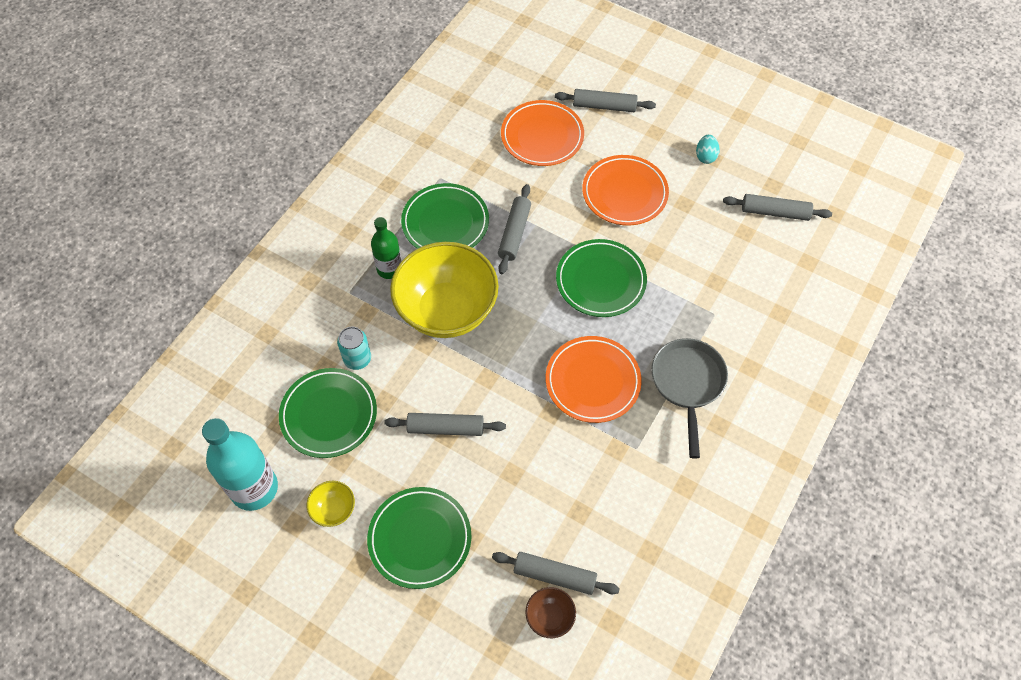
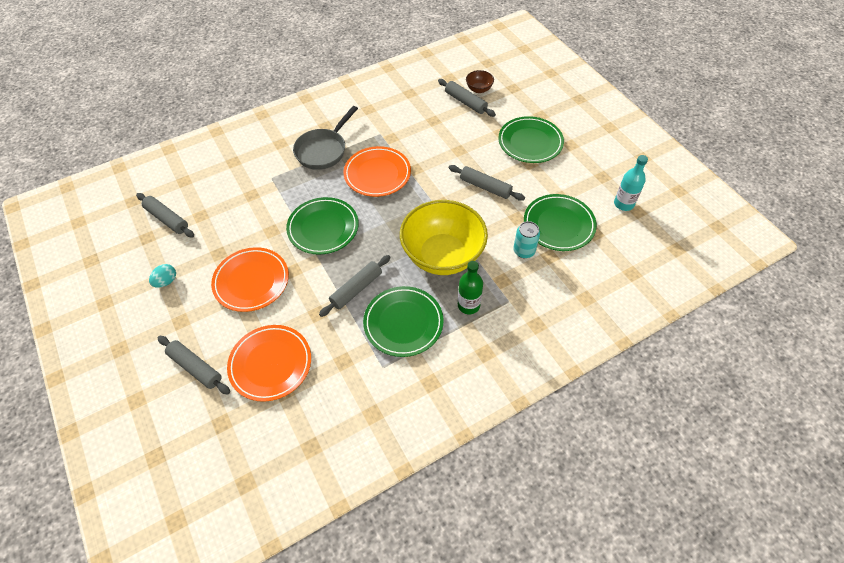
camera: 150 degrees left, 5 degrees down
(254, 488) = (623, 204): turquoise bottle -> turquoise bottle, size x0.60
(333, 510) = (576, 174): yellow bowl -> none

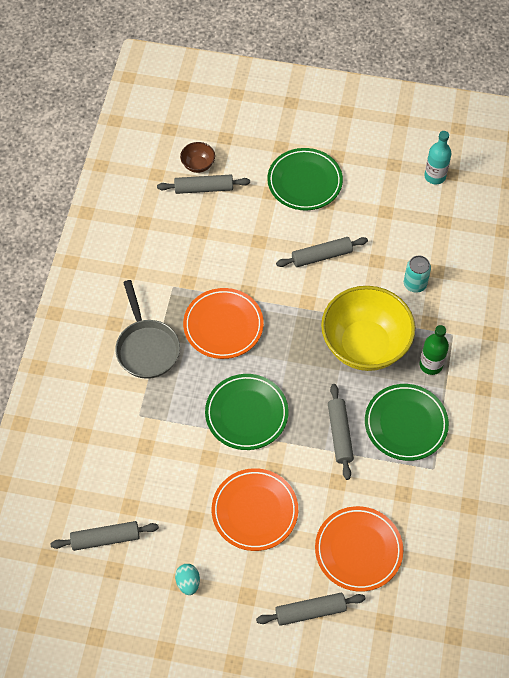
camera: 50 degrees left, 5 degrees up
(558, 225) = (412, 238): green plate -> none

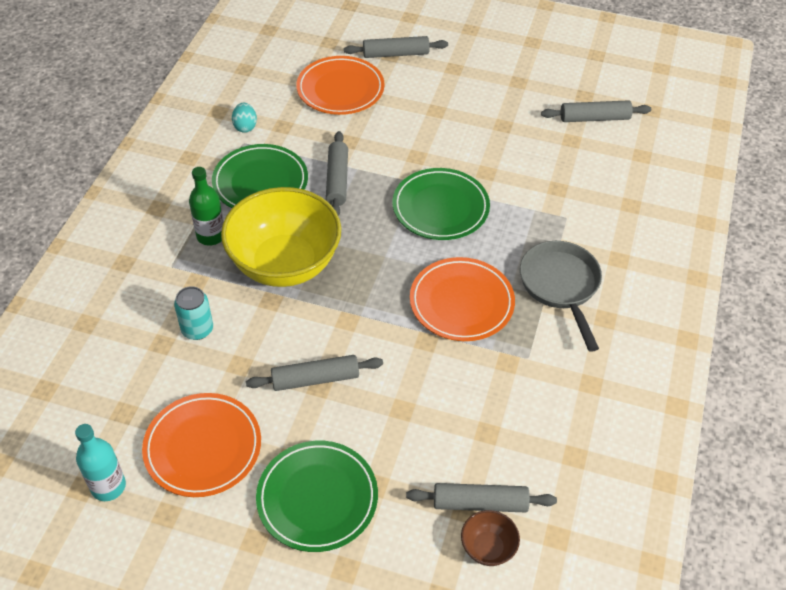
camera: 175 degrees left, 10 degrees down
(188, 582) = (510, 81): turquoise egg -> turquoise egg (245, 126)
(254, 511) = (440, 126): orange plate -> orange plate (203, 447)

